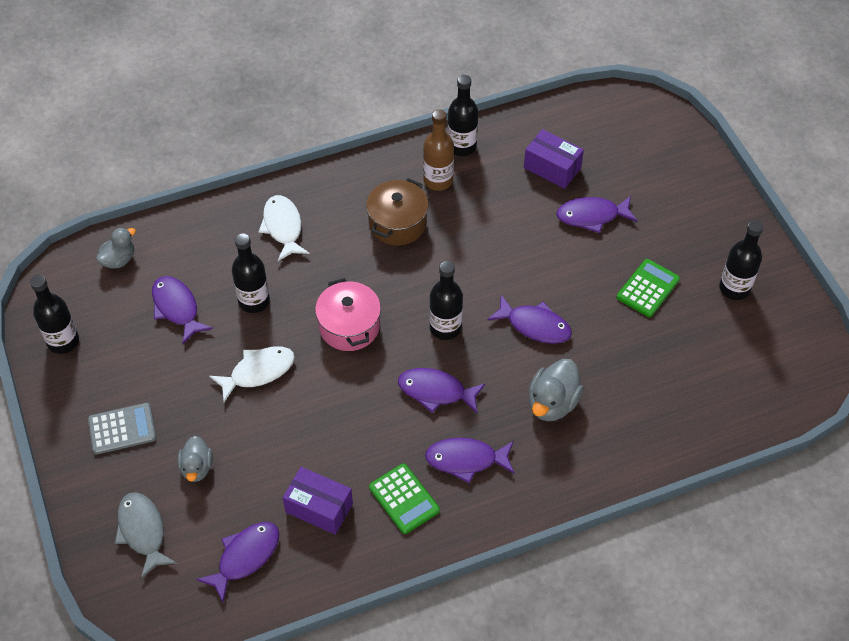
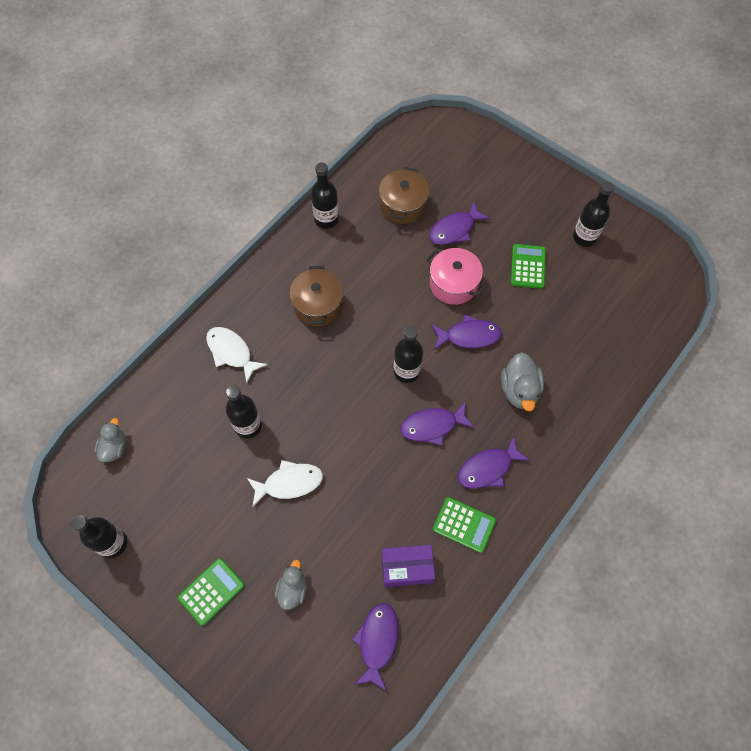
camera: 30 degrees left, 10 degrees up
(122, 429) = (211, 591): grey calculator -> green calculator
(143, 531) = (284, 668): grey fish -> none
(177, 308) = (190, 464): purple fish -> none
(197, 467) = (292, 589): grey duck -> grey duck turned 135 degrees counterclockwise
(258, 372) = (289, 483): white fish -> white fish turned 45 degrees clockwise
(349, 326) = (335, 408): pink pot -> pink pot (453, 284)
(438, 180) = (326, 255): brown bottle -> none
(552, 168) = (403, 205): purple box -> brown pot

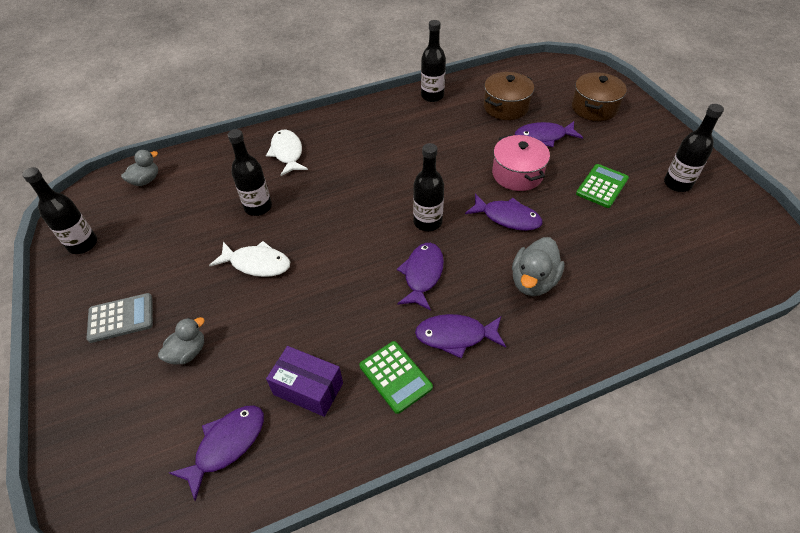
camera: 30 degrees right, 15 degrees down
(211, 591) = (121, 318): green calculator -> grey calculator
(318, 305) = (383, 147): brown pot -> brown pot (594, 108)
(432, 426) = (422, 275): purple fish -> purple fish turned 90 degrees clockwise

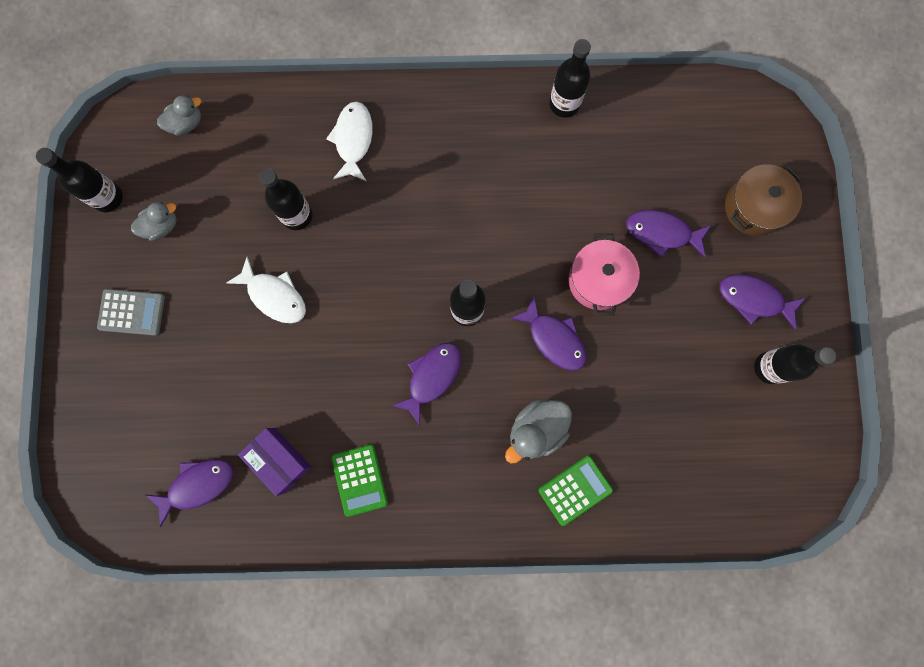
camera: 20 degrees right, 30 degrees up
(188, 352) = (185, 377): grey duck -> grey duck (162, 226)
(455, 336) = (431, 460): purple fish -> purple fish (754, 299)
(506, 107) = (645, 161): brown pot -> none
(602, 186) = (682, 337): green calculator -> green calculator (575, 490)

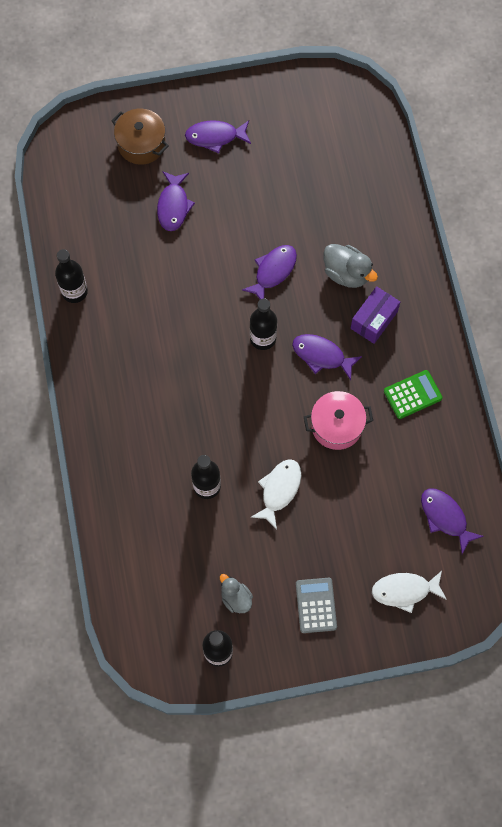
camera: 100 degrees left, 10 degrees down
(186, 123) = (138, 599): grey duck -> none
(280, 460) = (411, 457): purple box -> purple box (374, 320)
(353, 140) = (132, 453): white fish -> white fish (404, 590)
(575, 490) = (385, 240): green calculator -> none
(598, 280) = (220, 246): pink pot -> pink pot (336, 426)
(754, 299) = (215, 137): purple fish -> purple fish turned 75 degrees clockwise
(769, 367) = (266, 121): black bottle -> none

